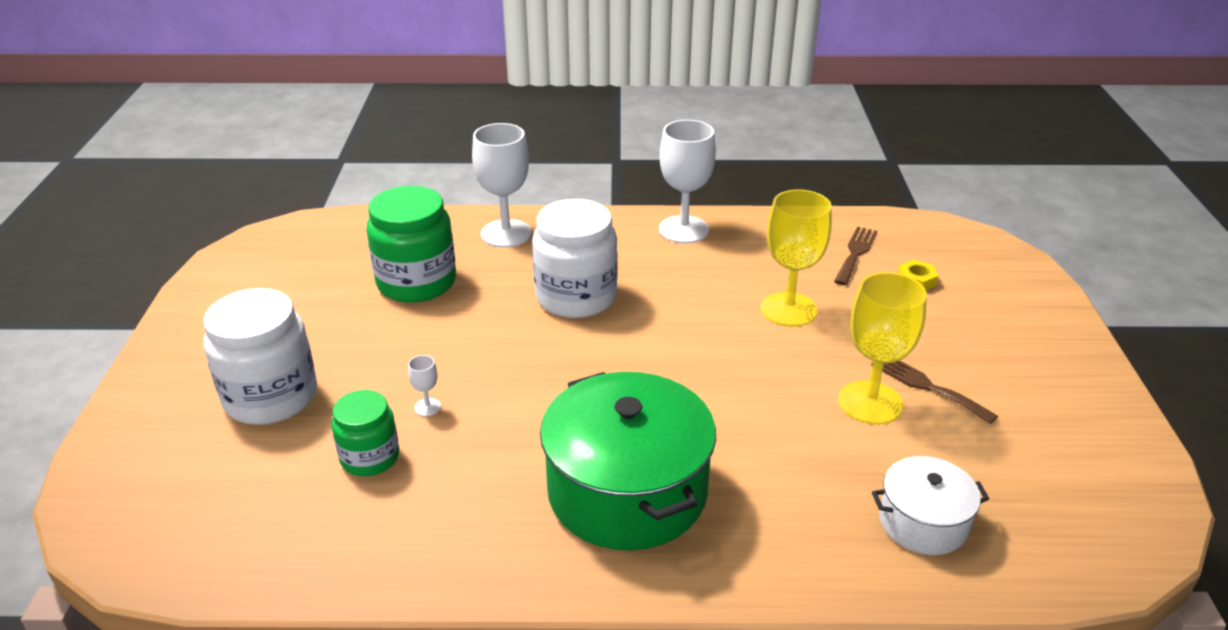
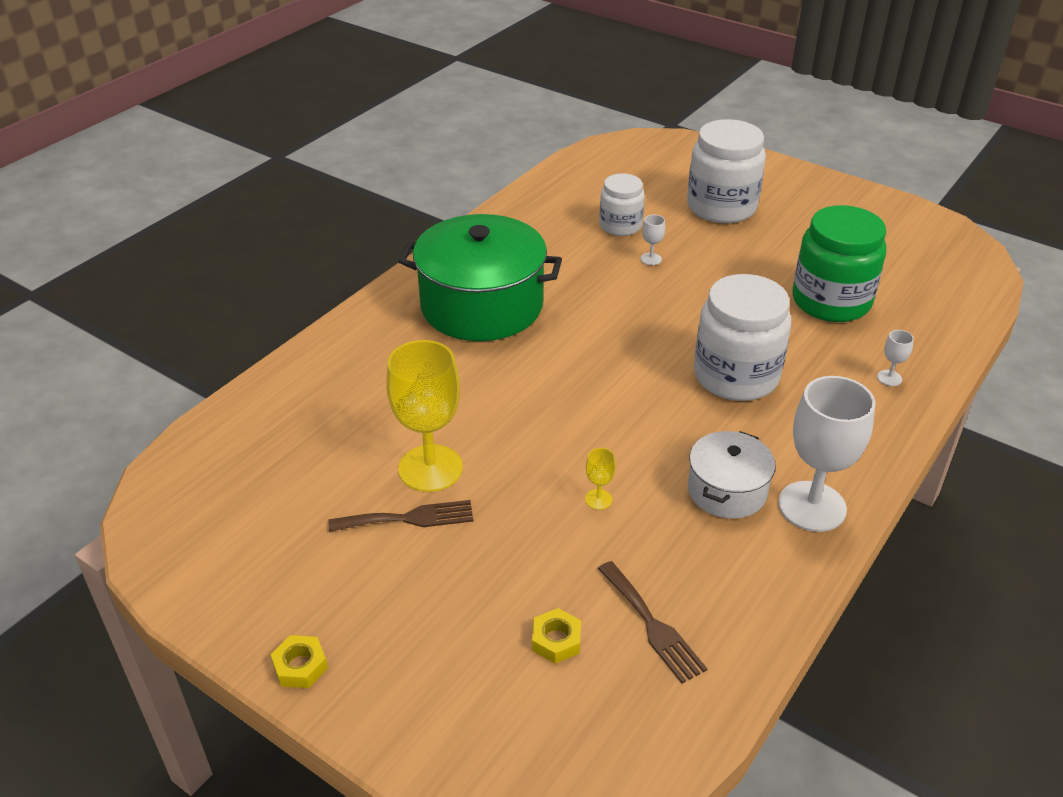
camera: 125 degrees right, 5 degrees up
(370, 457) = (620, 226): green jar -> white jar
(506, 233) = (889, 378): white goblet -> white goblet, size x0.41
(788, 309) = (598, 499): yellow goblet -> yellow goblet, size x0.41
(923, 522) = (304, 414): white pot -> white pot (727, 490)
(1089, 366) = (300, 666): none -> yellow nut

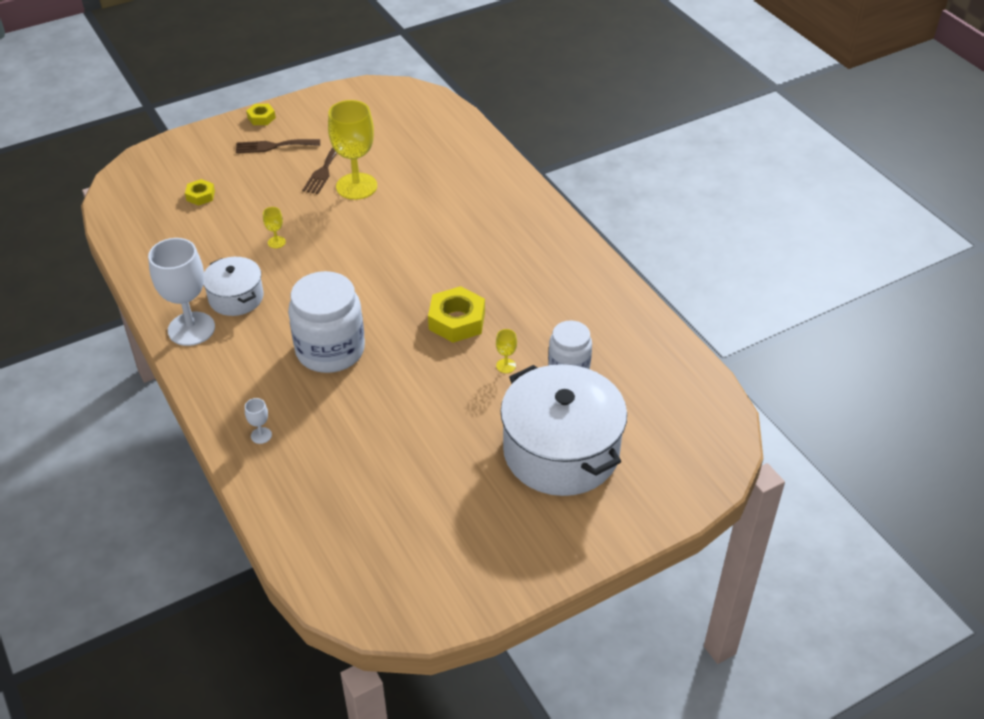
camera: 115 degrees right, 5 degrees up
(481, 305) = (504, 251): green pot -> none
(616, 305) = (457, 321): none -> yellow nut
(651, 259) = (506, 366): white goblet -> yellow goblet
(652, 625) = (177, 230): brown fork -> brown fork (273, 146)
(721, 207) = (561, 451): white jar -> white pot
(831, 301) = (372, 453): green jar -> none

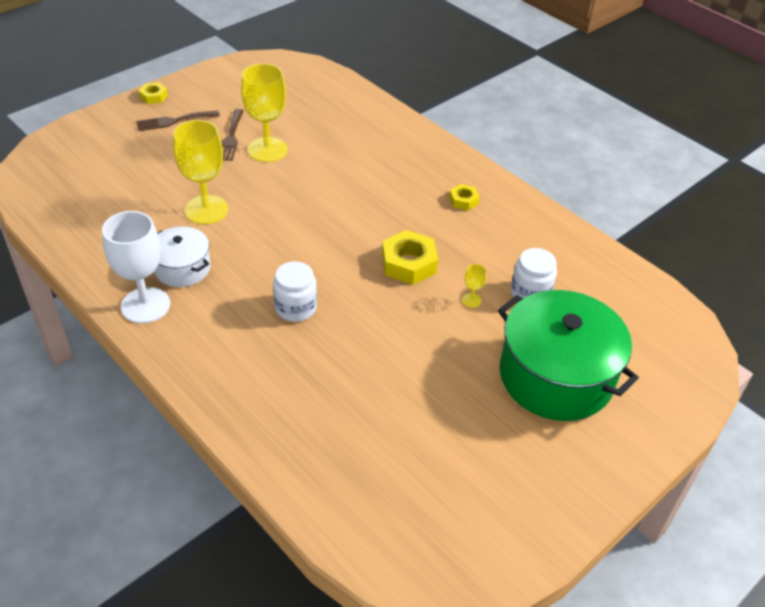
camera: 15 degrees left, 0 degrees up
(200, 196) = (115, 174): yellow nut -> yellow nut (463, 200)
(261, 435) = (254, 405): white goblet -> none
(276, 242) = (206, 210): yellow goblet -> yellow goblet, size x2.42
(330, 350) = (295, 308): white jar -> white jar, size x0.59
(561, 451) = (556, 376): white pot -> green pot

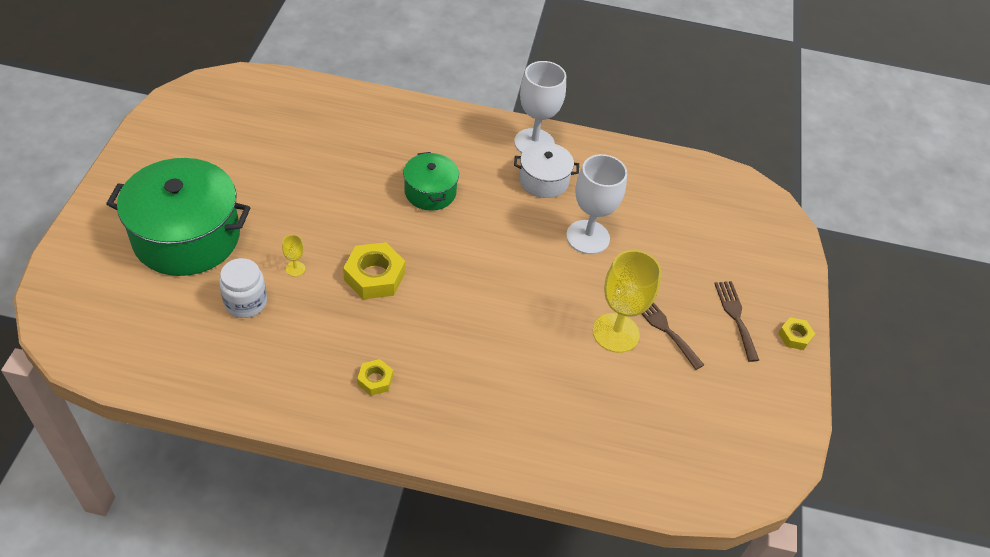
camera: 140 degrees right, 5 degrees up
(174, 121) = (735, 316): brown fork -> brown fork turned 45 degrees counterclockwise
(206, 210) = (588, 237): yellow goblet -> white goblet
(295, 308) = (430, 192): white jar -> green pot

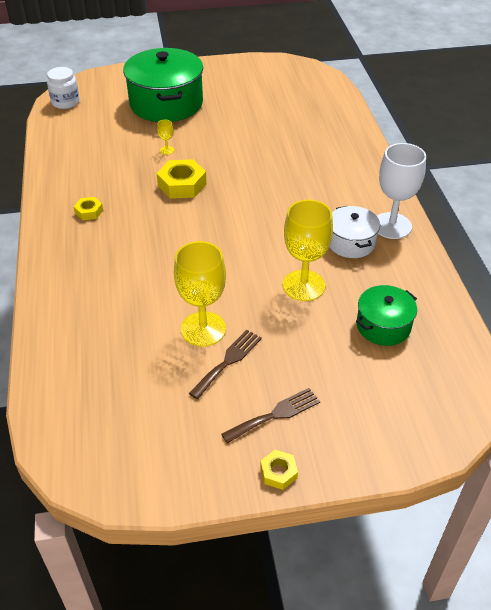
camera: 75 degrees right, 5 degrees down
(245, 302) = (126, 141): white jar -> white jar (65, 102)
(430, 192) = (285, 186): green pot -> green pot (383, 326)
(588, 237) = (303, 285): white goblet -> yellow goblet

